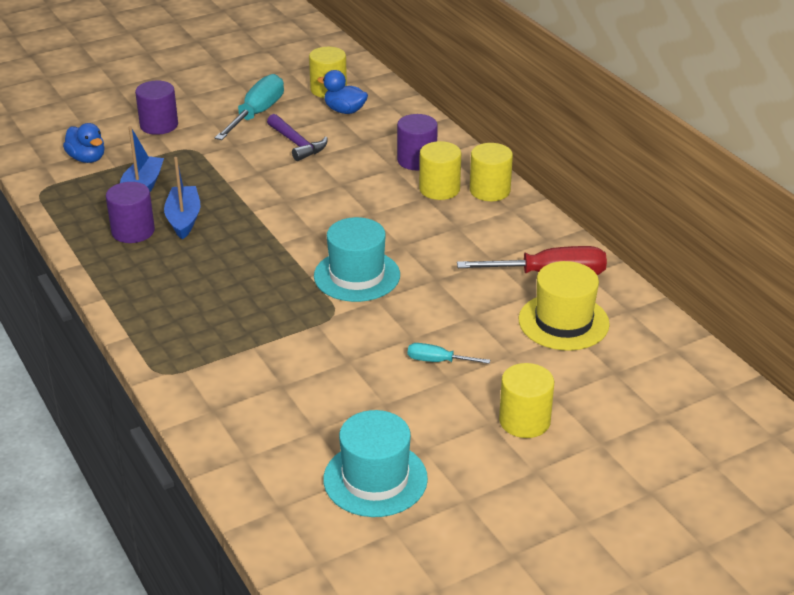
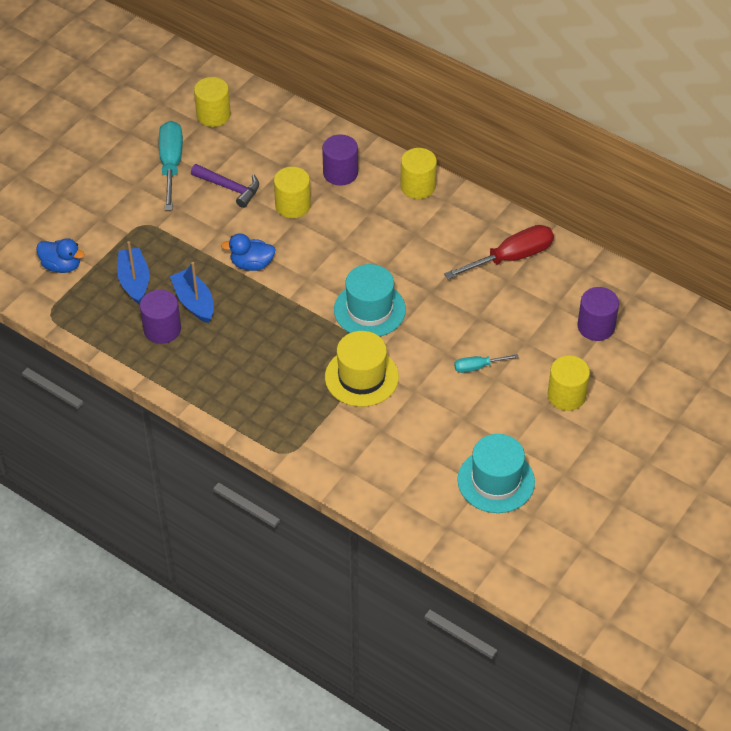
camera: 25 degrees left, 15 degrees up
(159, 125) = (95, 207): purple cylinder -> purple cylinder (596, 326)
(344, 110) = (244, 136): blue duck -> blue duck (252, 264)
(439, 189) = (377, 198): yellow cylinder -> yellow cylinder (293, 205)
(563, 322) = (545, 298): yellow hat -> yellow hat (361, 377)

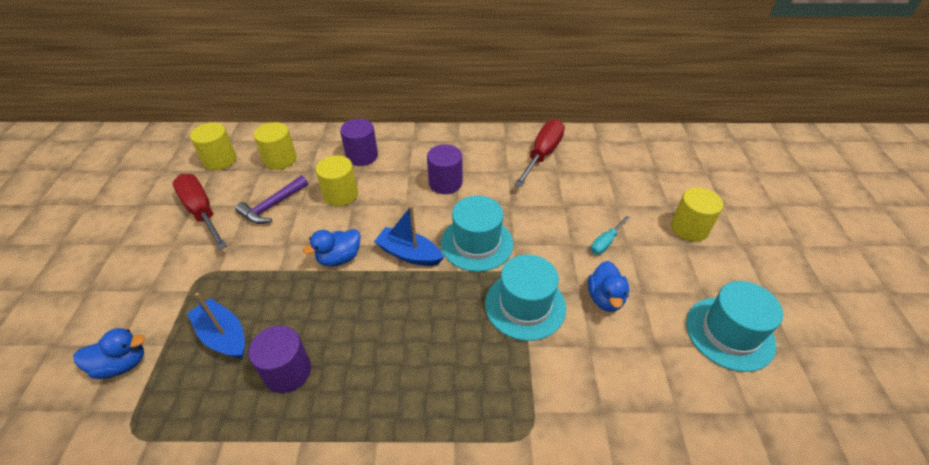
camera: 35 degrees left, 5 degrees down
(171, 165) = (202, 212): turquoise screwdriver -> red screwdriver
(194, 302) = (305, 323): blue boat -> blue boat (409, 254)
(230, 188) = (272, 206): purple hammer -> purple hammer turned 135 degrees clockwise
(361, 377) = (525, 305): yellow hat -> turquoise hat
(418, 186) = (430, 140): yellow cylinder -> yellow cylinder (280, 159)
(428, 406) = (605, 298): none -> blue duck
(596, 326) = (648, 171): purple cylinder -> purple cylinder (445, 183)

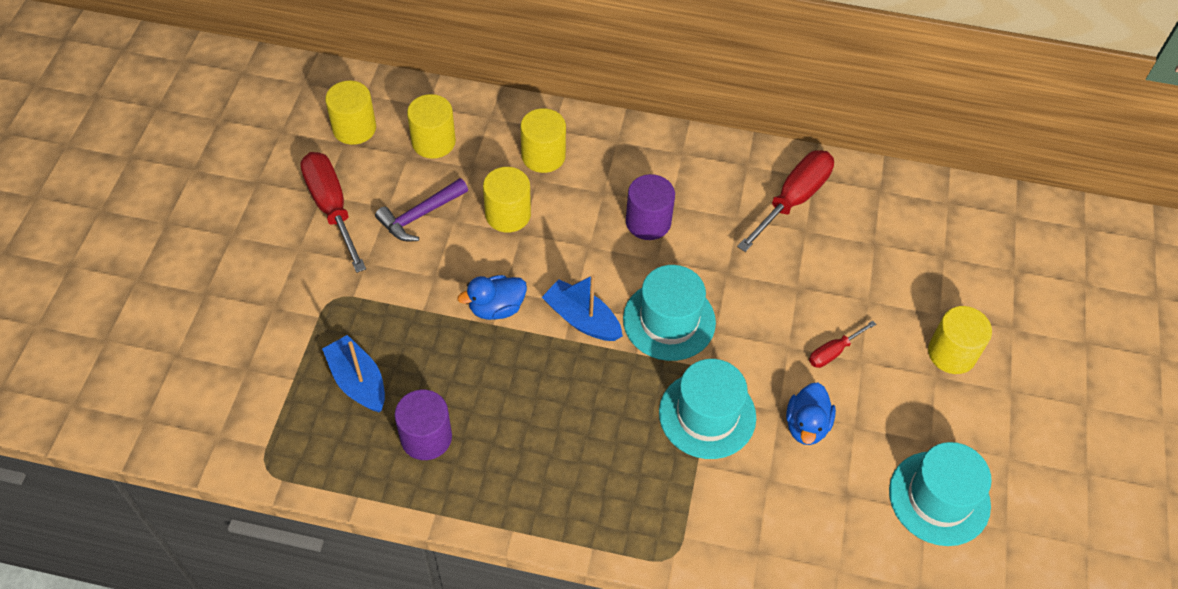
camera: 10 degrees right, 10 degrees up
(122, 364) = (251, 392): blue duck -> none
(362, 156) = (543, 156): purple cylinder -> yellow cylinder
(605, 242) = (834, 352): turquoise screwdriver -> red screwdriver

